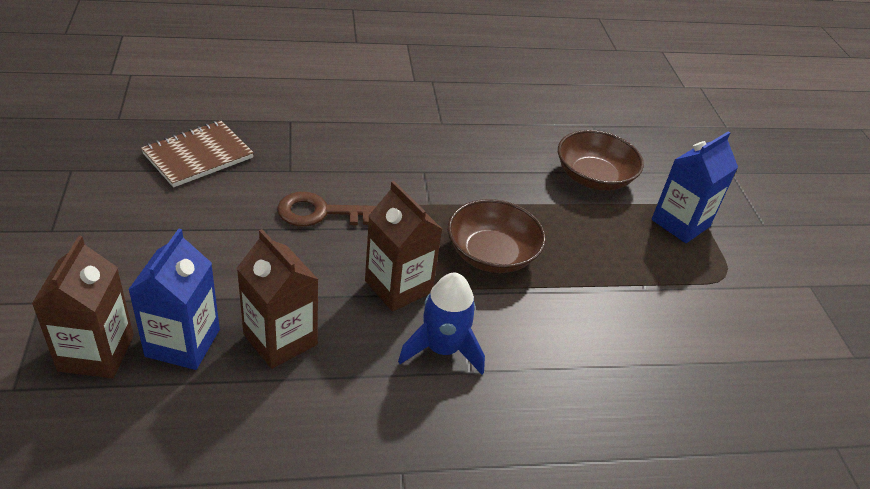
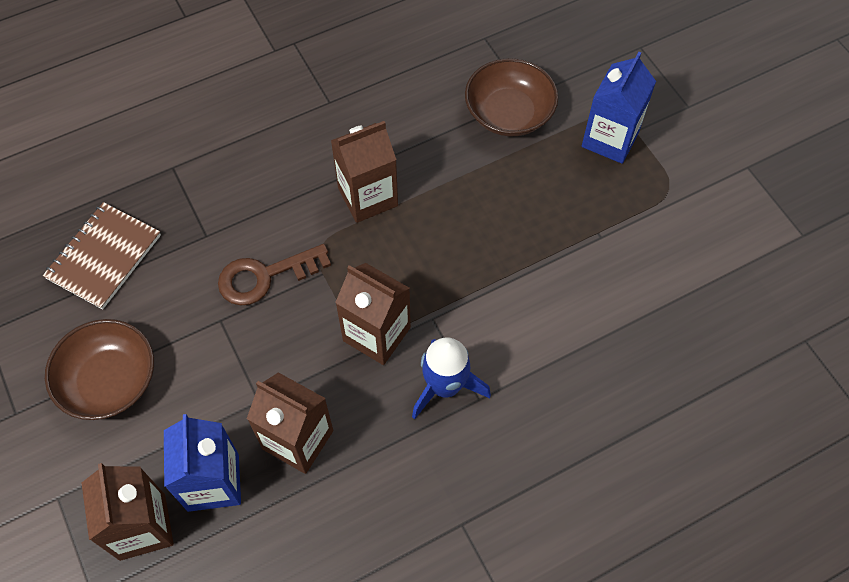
camera: 15 degrees left, 20 degrees up
(441, 191) = (368, 197): none -> brown carton
(491, 254) = (447, 257): brown bowl -> brown bowl (109, 380)

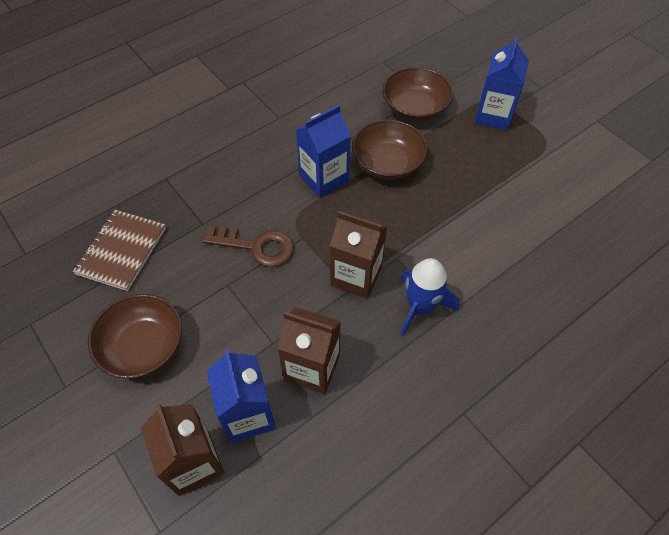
camera: 10 degrees left, 5 degrees down
(265, 276) = (256, 246): brown key -> brown key turned 135 degrees counterclockwise
(368, 197) = (324, 178): brown carton -> blue carton
(453, 187) = (387, 163): none -> brown bowl

